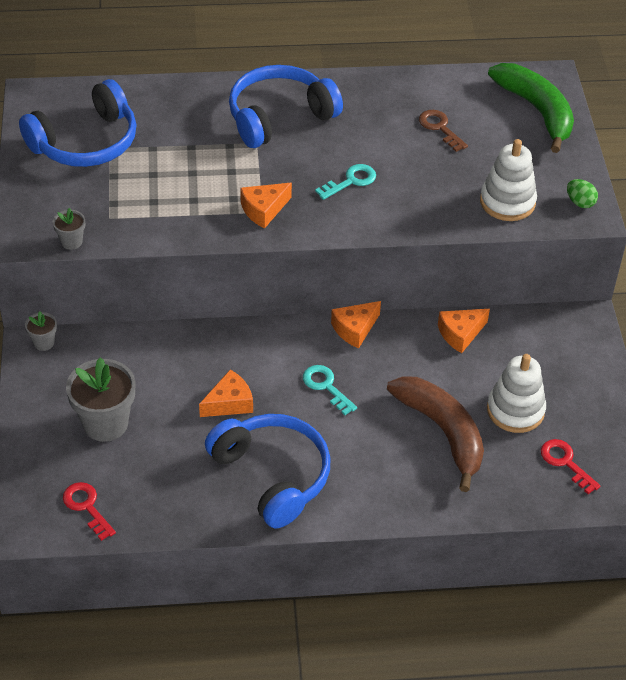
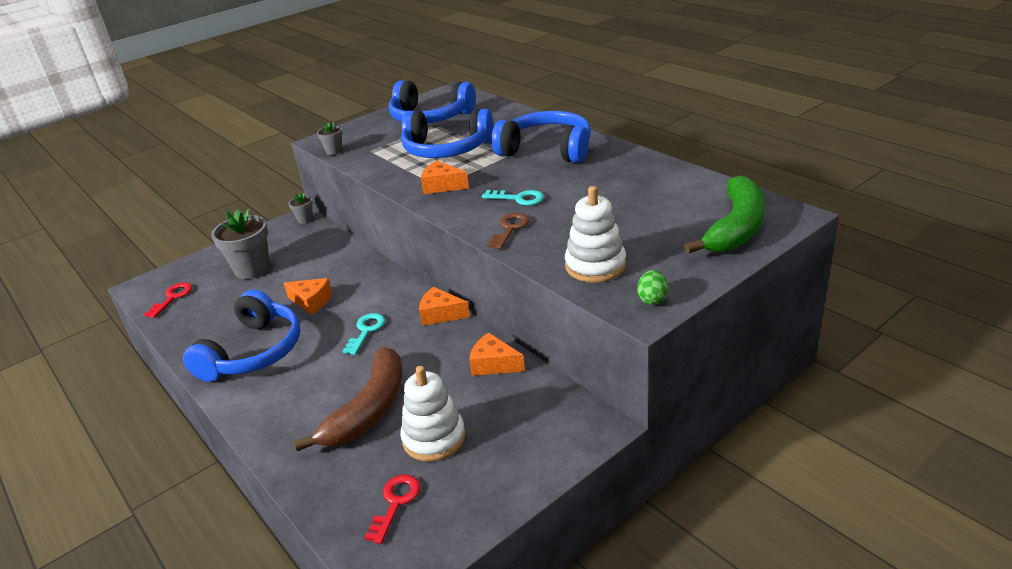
camera: 60 degrees right, 15 degrees down
(185, 170) = (446, 149): none -> blue headphones
(440, 128) = (637, 202): brown key -> brown key (510, 229)

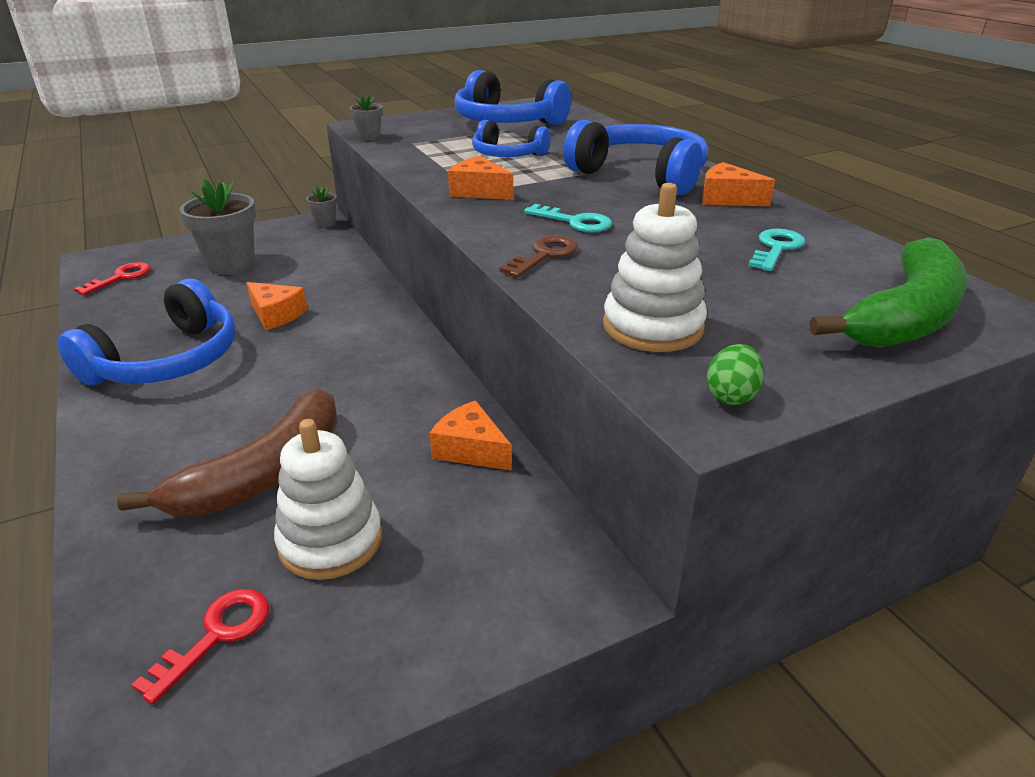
camera: 10 degrees right, 0 degrees up
(366, 331) = (322, 365): turquoise key -> turquoise key (776, 248)
(440, 314) = (430, 365): orange cheese -> orange cheese (727, 199)
(446, 149) = (507, 155): blue headphones -> blue headphones, size x0.60

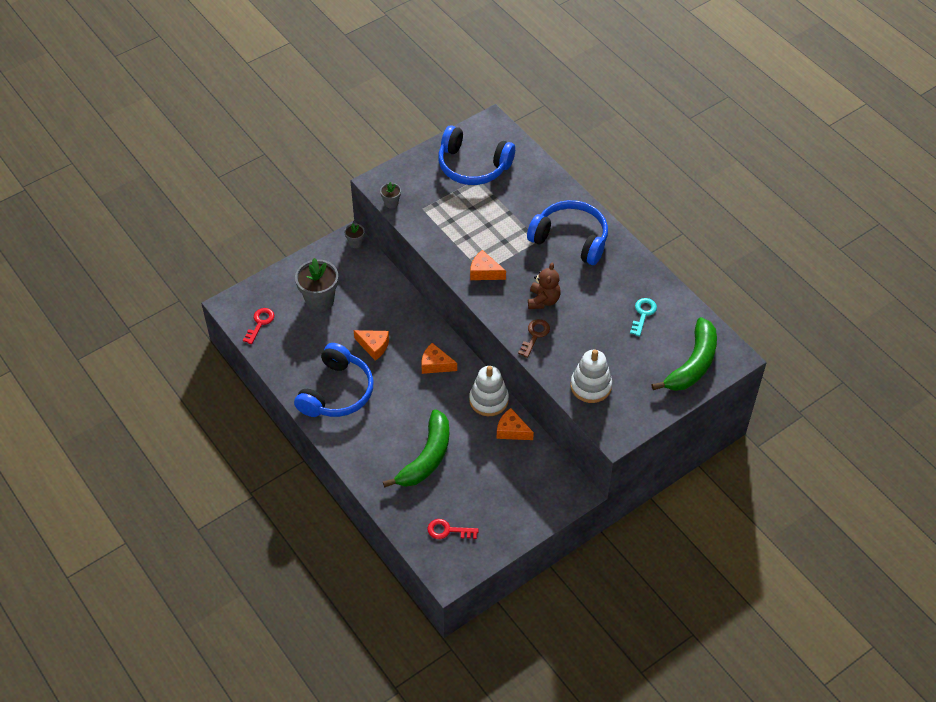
camera: 10 degrees left, 20 degrees up
(217, 635) = (448, 530): red key -> red key turned 105 degrees counterclockwise
(262, 474) = (426, 457): brown banana -> green banana
(330, 541) = (471, 486): white stacking toy -> white stacking toy (488, 400)
(507, 155) = (487, 220): blue headphones -> none
(575, 222) = (543, 300): turquoise key -> brown teddy bear
(727, 199) = (620, 263): orange cheese -> orange cheese (435, 364)
(731, 396) = (622, 424): green egg -> none

